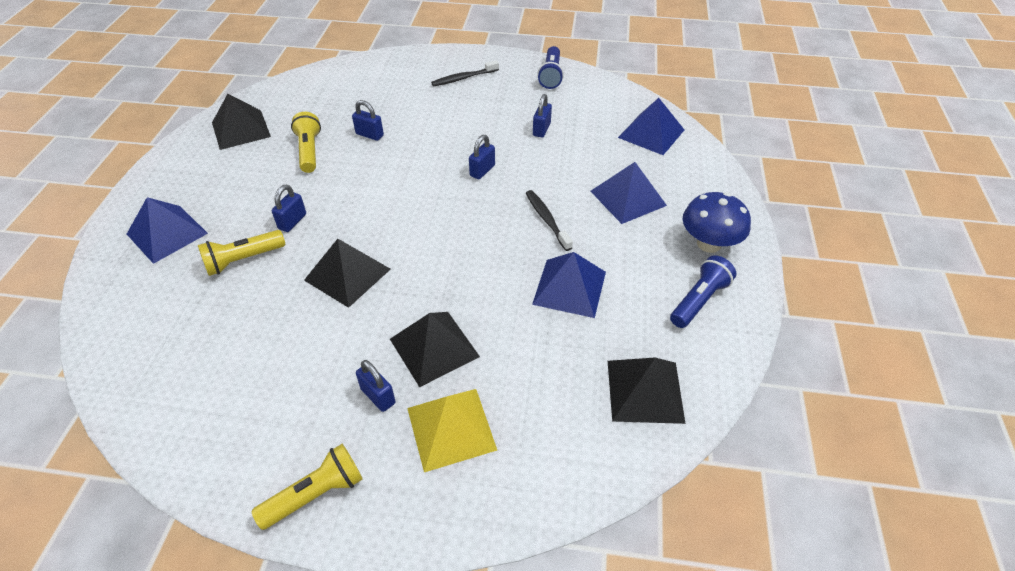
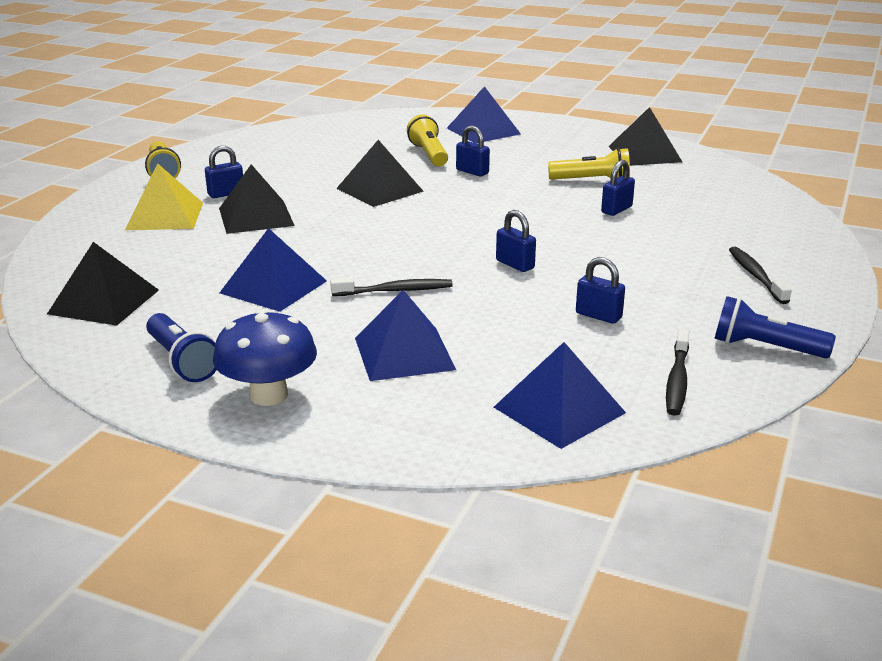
camera: 105 degrees right, 20 degrees down
(600, 100) = (677, 380): none -> black toothbrush

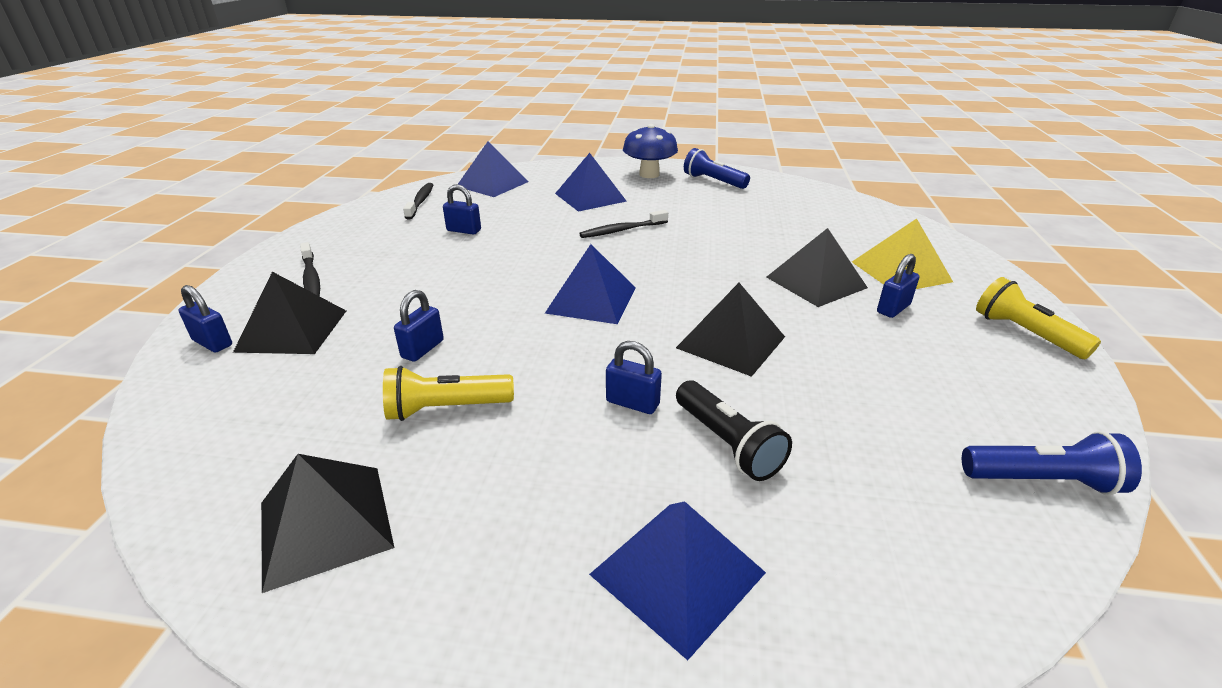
camera: 165 degrees right, 5 degrees up
(103, 301) = (811, 202): black pyramid -> black pyramid (292, 330)
(273, 286) = (714, 223): blue pyramid -> blue pyramid (591, 300)
(429, 154) = (727, 443): yellow flashlight -> black flashlight
(515, 264) = (534, 262): blue padlock -> blue padlock (212, 343)
(765, 347) = (350, 224): blue flashlight -> blue flashlight (1042, 481)

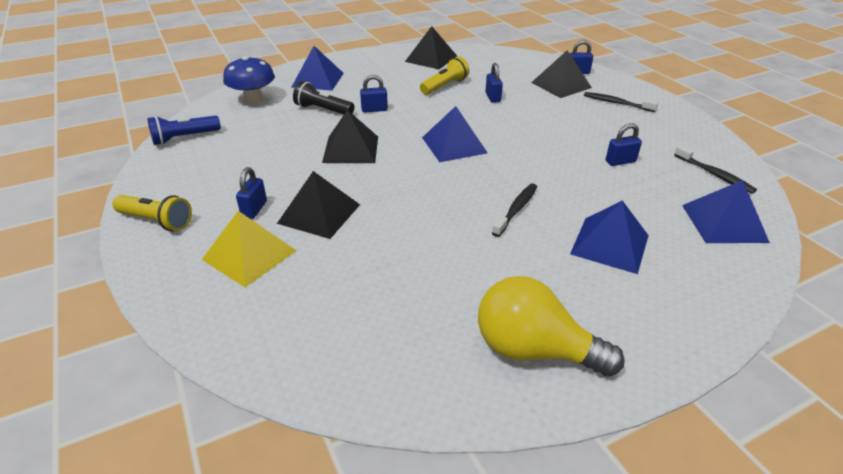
camera: 145 degrees right, 5 degrees up
(649, 174) = (624, 327): blue mushroom -> blue mushroom (253, 100)
(713, 181) = (534, 350): blue flashlight -> yellow light bulb

